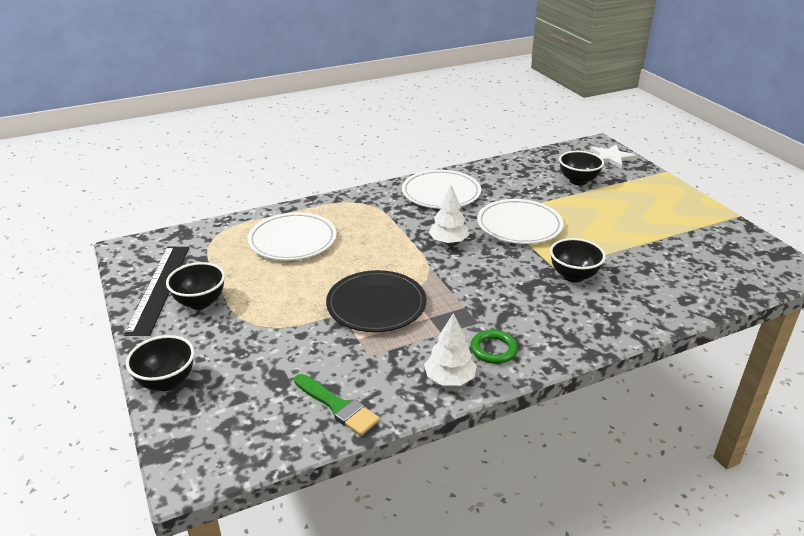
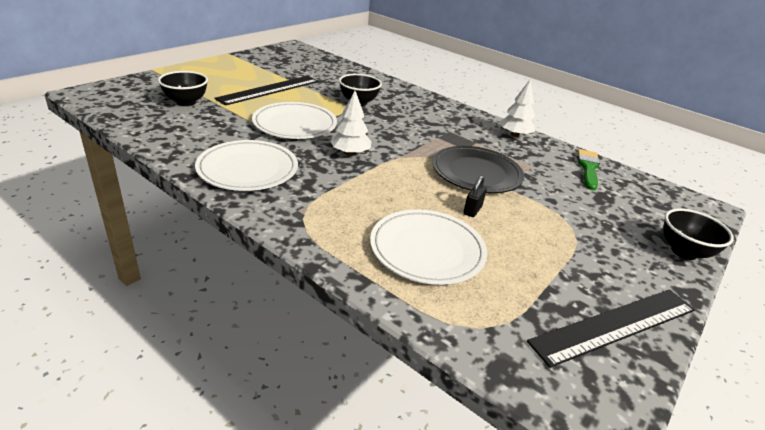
camera: 120 degrees left, 0 degrees up
(200, 302) = (592, 277): black bowl -> none
(320, 278) = (472, 210): none -> black padlock
(493, 349) = (470, 124): green ring -> none
(611, 158) = (122, 89): white star -> none
(613, 225) = (269, 90): none -> black ruler

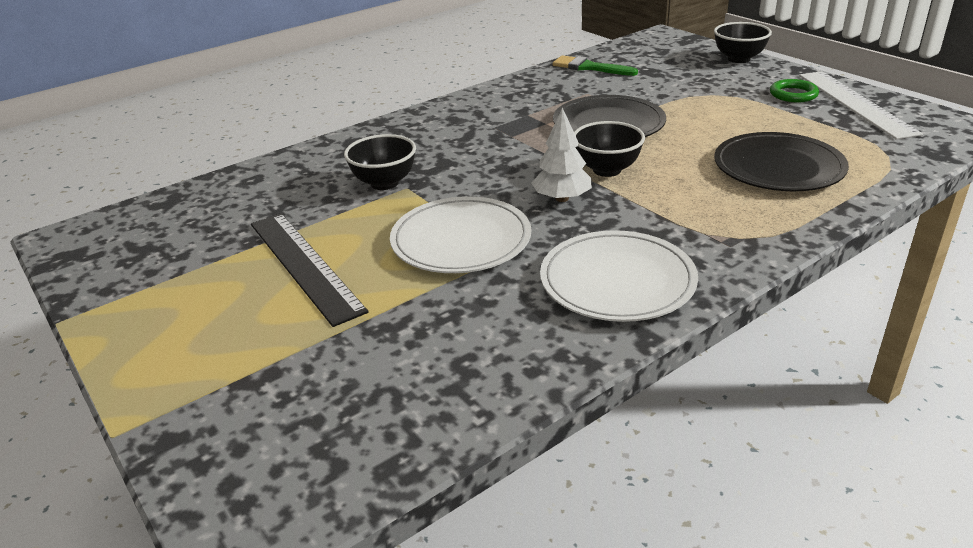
camera: 70 degrees left, 0 degrees up
(186, 102) = (342, 362): black bowl -> black bowl (607, 170)
(427, 250) = (778, 167): white plate -> black plate
(472, 210) = (693, 136): black padlock -> none
(514, 135) = (507, 91): white tree -> none
(608, 279) = (793, 94): none -> green ring
(614, 325) = (855, 103): black ruler -> white ruler

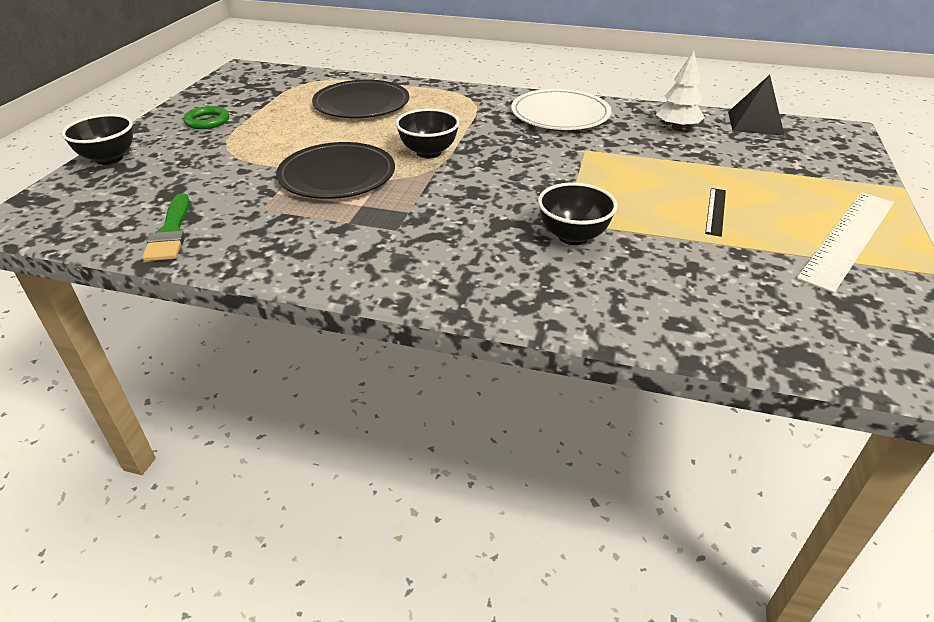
camera: 130 degrees left, 5 degrees up
(304, 265) = (716, 211): black ruler -> black ruler, size x0.48
(391, 449) = (755, 123): none -> black pyramid
(461, 240) = (595, 169): white plate -> none
(562, 198) = (492, 155): white tree -> white tree (676, 128)
(855, 103) = (215, 100): white ruler -> white ruler (849, 238)

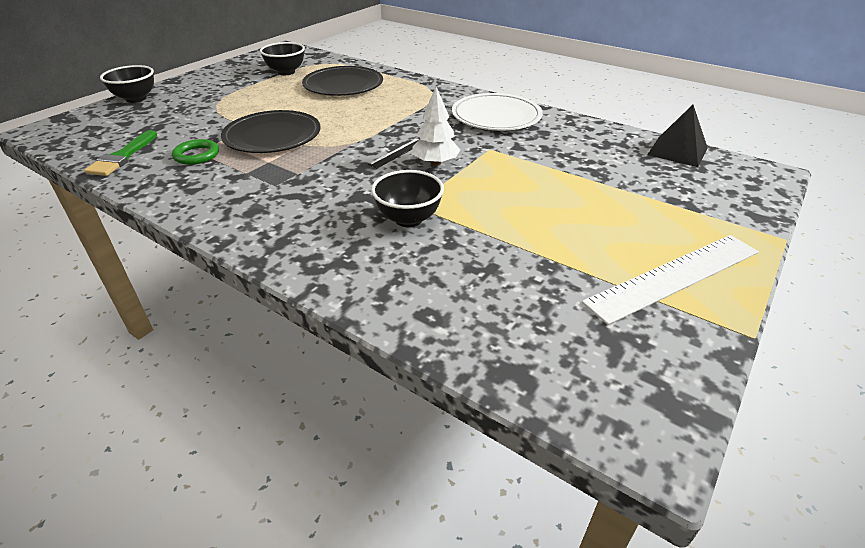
camera: 20 degrees right, 0 degrees up
(207, 121) = (223, 82): green ring -> green ring (197, 155)
(428, 152) = (358, 130): black bowl -> black bowl (286, 72)
(676, 128) = (593, 143): white tree -> white tree (435, 163)
(716, 211) = (560, 223): black ruler -> black ruler (398, 153)

